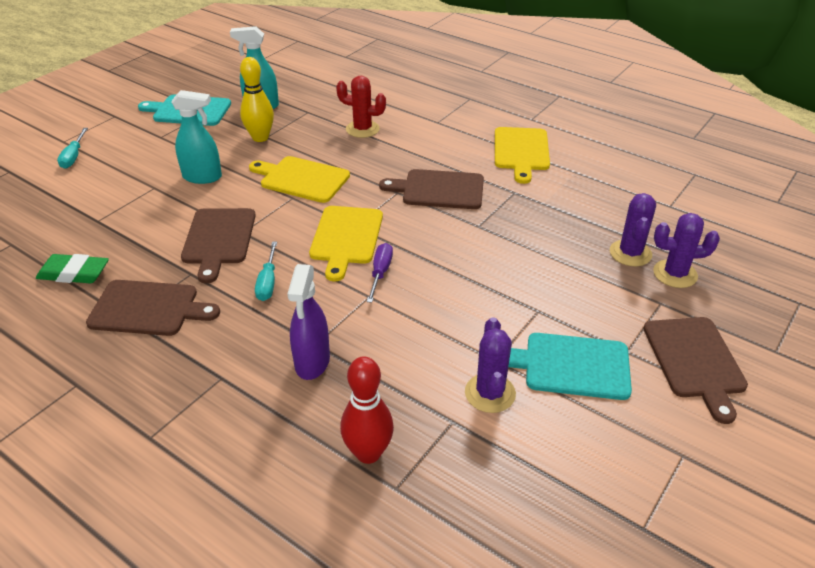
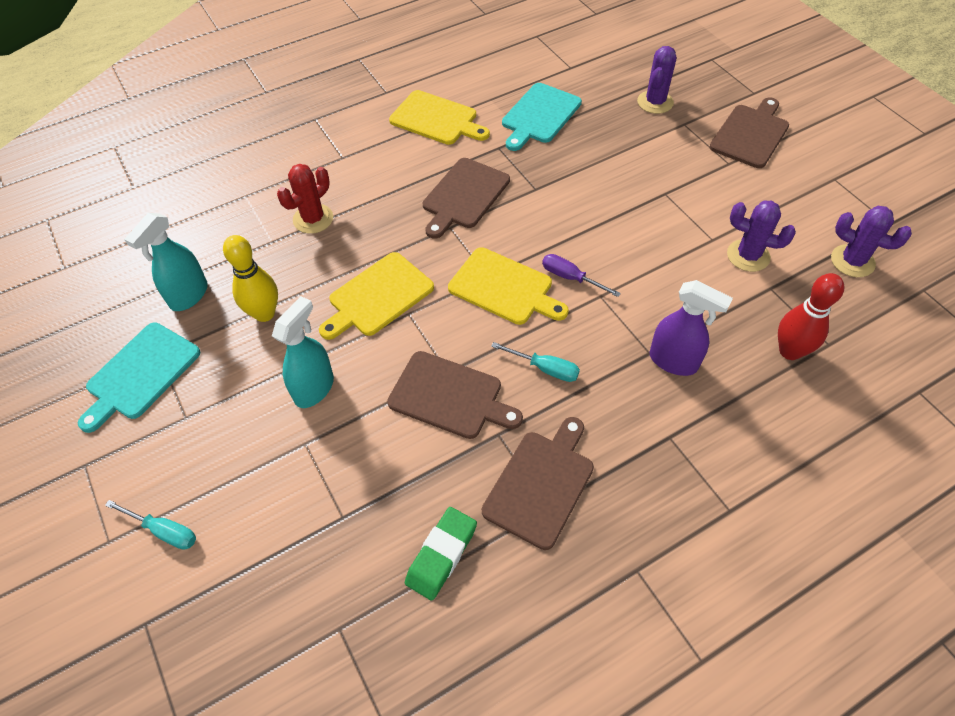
camera: 65 degrees left, 15 degrees up
(571, 365) = (733, 199): turquoise cutting board -> turquoise cutting board (539, 115)
(630, 253) = (619, 114): purple cactus -> purple cactus (852, 261)
(695, 361) = (750, 134): brown cutting board -> brown cutting board turned 75 degrees counterclockwise

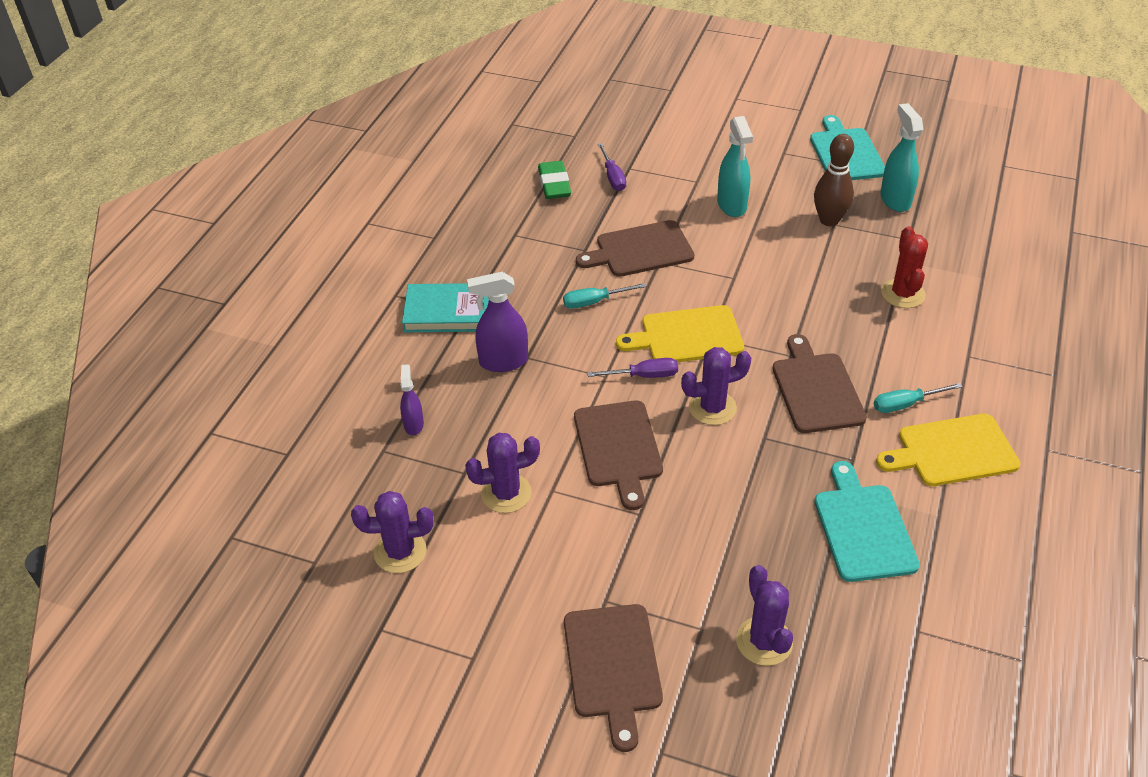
camera: 140 degrees right, 10 degrees down
(164, 531) = (715, 115): turquoise screwdriver -> turquoise screwdriver (905, 404)
(264, 313) = (829, 220): yellow bowling pin -> brown bowling pin
(373, 516) = (613, 177): none -> purple screwdriver
(378, 296) = (770, 274): yellow cutting board -> none
(541, 484) = (530, 242): brown cutting board -> brown cutting board (618, 448)
(547, 226) = (712, 408): none -> purple cactus
(684, 447) = (451, 312): none -> turquoise book
(790, 351) = (413, 424): red bowling pin -> purple spray bottle

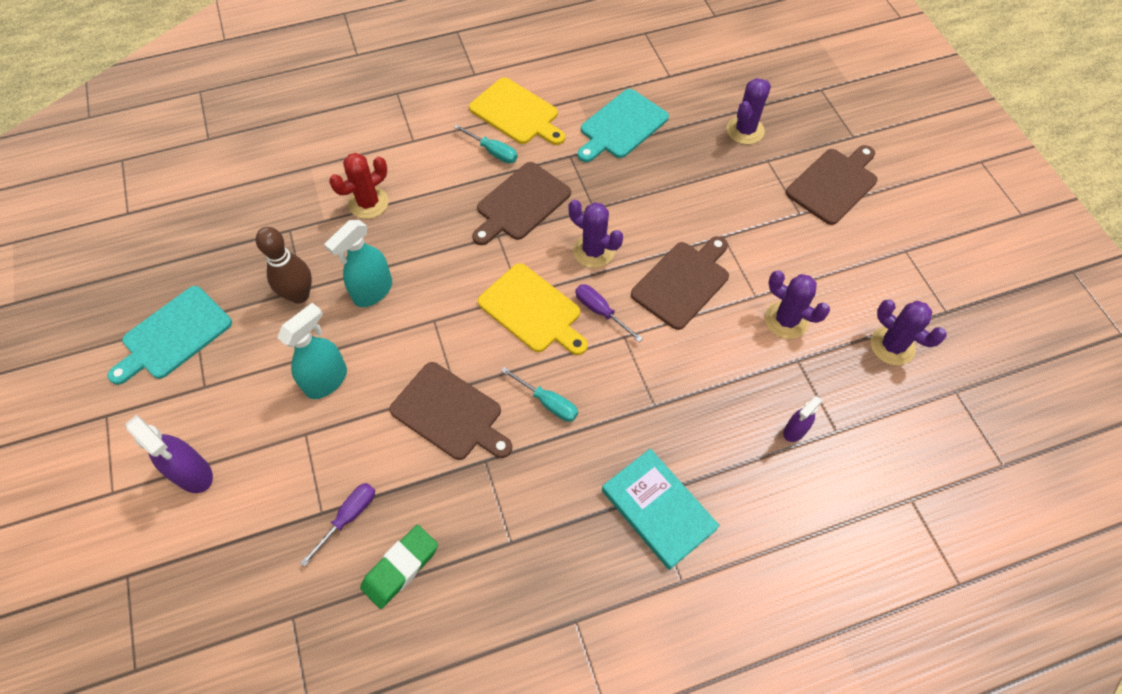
camera: 130 degrees left, 15 degrees up
(503, 361) = (675, 419): purple spray bottle -> purple spray bottle (193, 473)
(895, 200) = (234, 263): turquoise spray bottle -> turquoise spray bottle (372, 292)

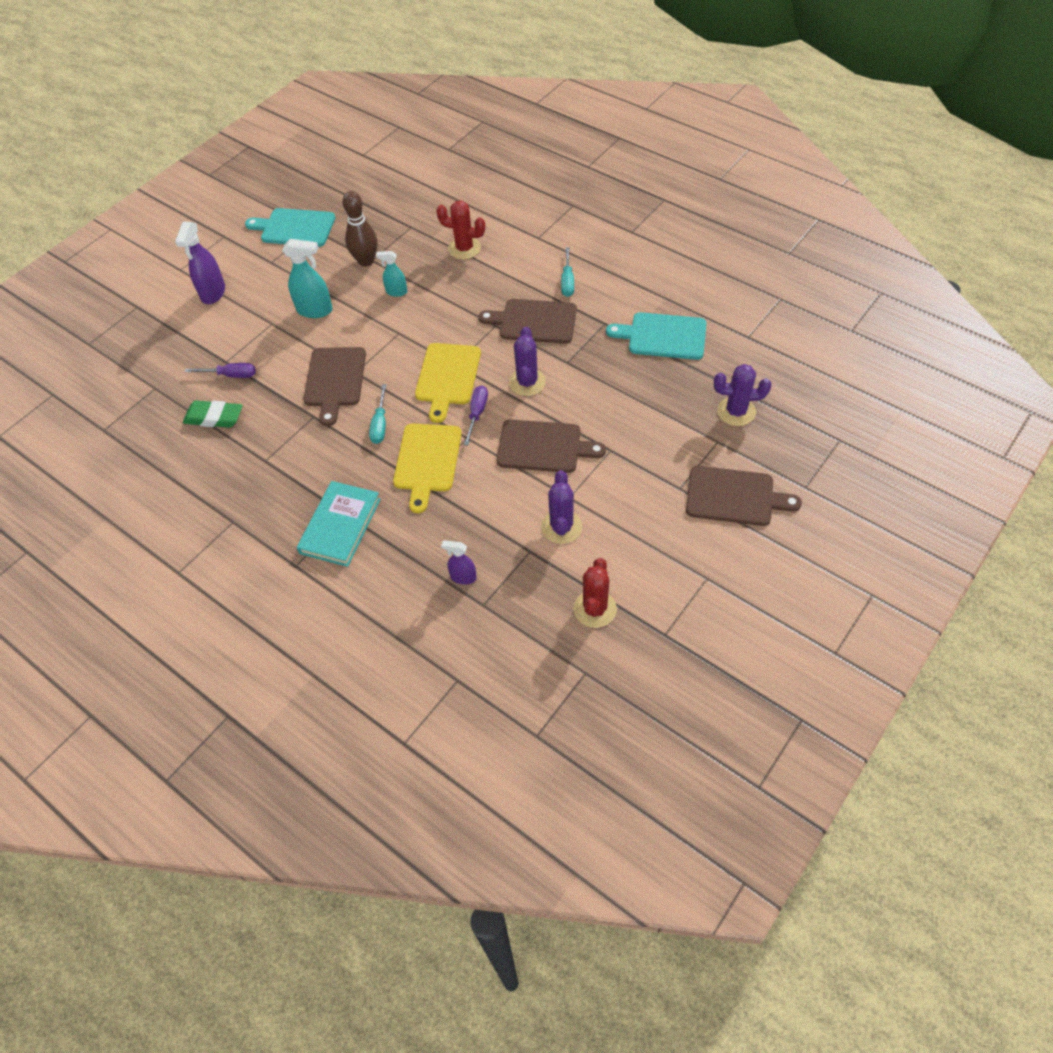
camera: 60 degrees right, 5 degrees down
(372, 292) = (396, 292): turquoise spray bottle -> turquoise spray bottle, size x0.60
(516, 113) = (616, 273): yellow cutting board -> yellow cutting board (427, 461)
(892, 346) = (595, 609): purple cactus -> red cactus

